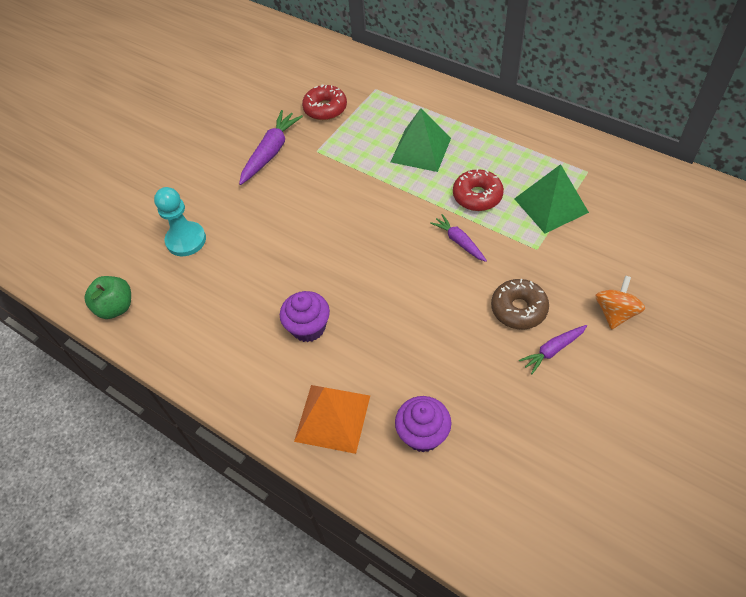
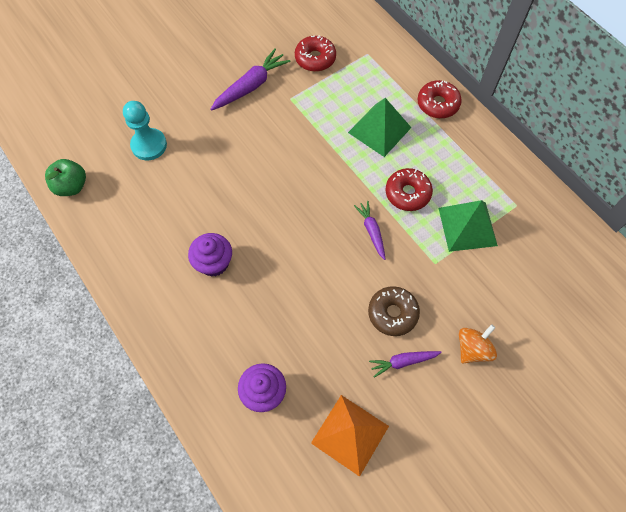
camera: 15 degrees right, 10 degrees up
(332, 418) = (199, 350): orange pyramid -> orange pyramid (350, 434)
(466, 110) = (438, 104): none -> red donut

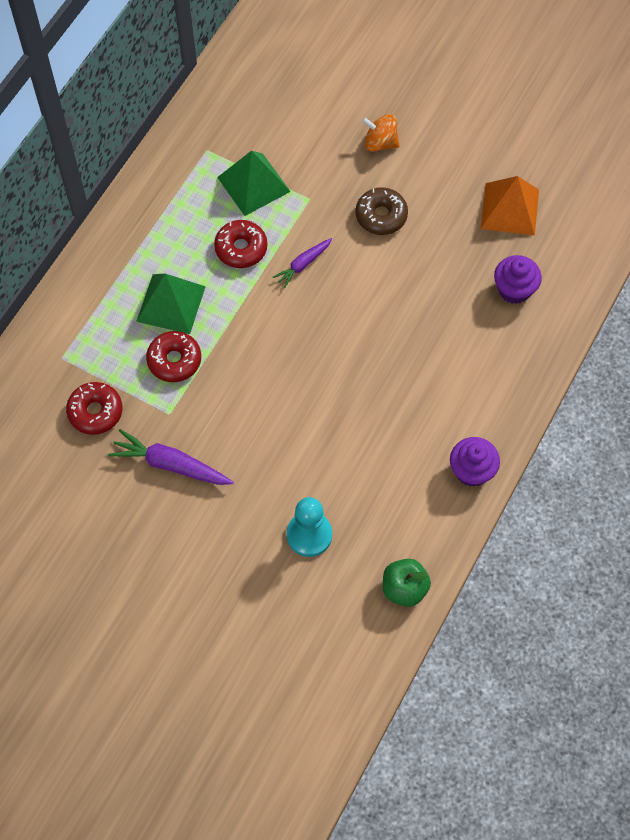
camera: 115 degrees left, 0 degrees up
(214, 263) = (415, 392): purple cupcake -> purple cupcake (472, 471)
(403, 362) = (423, 192): purple carrot -> none
(438, 104) = (107, 259): red donut -> red donut (174, 360)

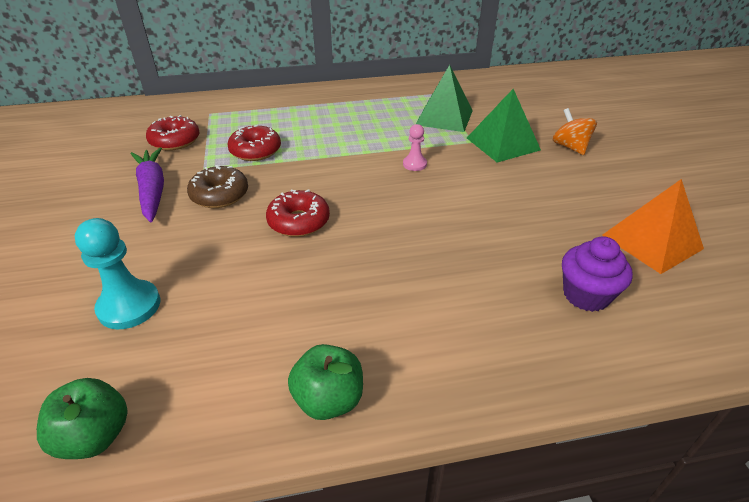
camera: 50 degrees right, 25 degrees down
(171, 303) = (303, 130): green pyramid -> green pyramid (503, 144)
(241, 248) = (387, 135): red donut -> red donut (299, 222)
(303, 265) = (414, 164): purple carrot -> pink pawn
(381, 216) = (515, 177): brown donut -> brown donut (220, 195)
(472, 471) = (328, 399): purple cupcake -> green apple

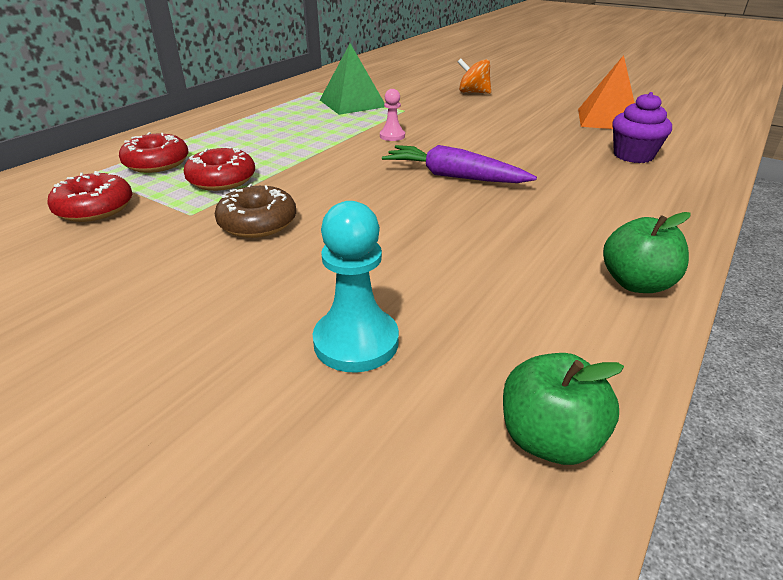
camera: 45 degrees left, 5 degrees down
(152, 190) = (163, 254): purple carrot -> purple carrot (453, 176)
(299, 222) = (379, 205): red donut -> red donut (157, 163)
(503, 144) = (428, 104): green pyramid -> none

